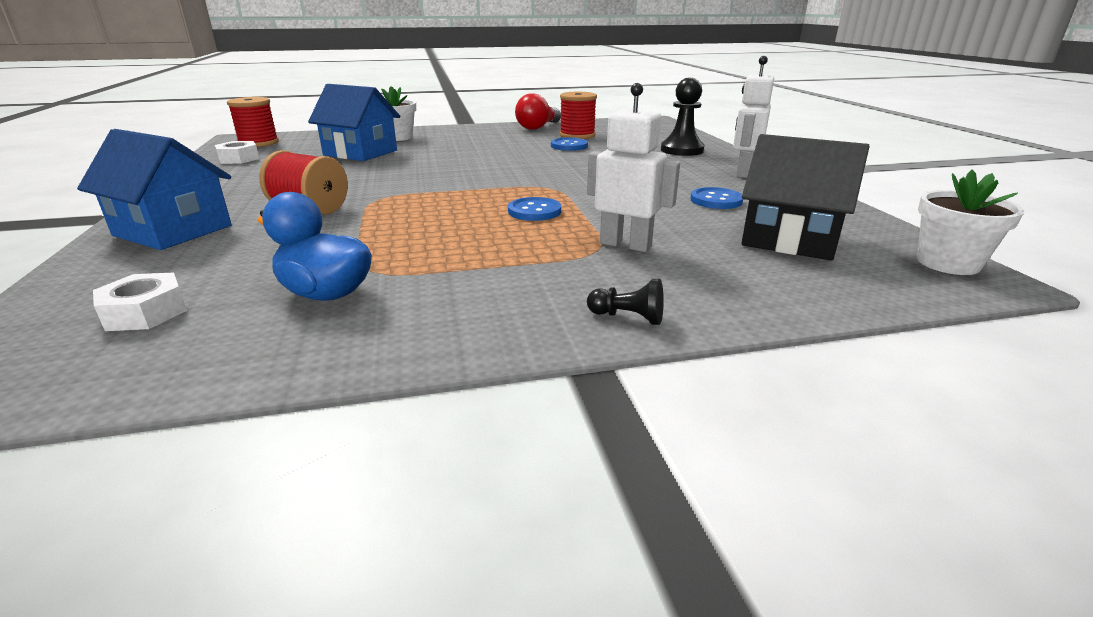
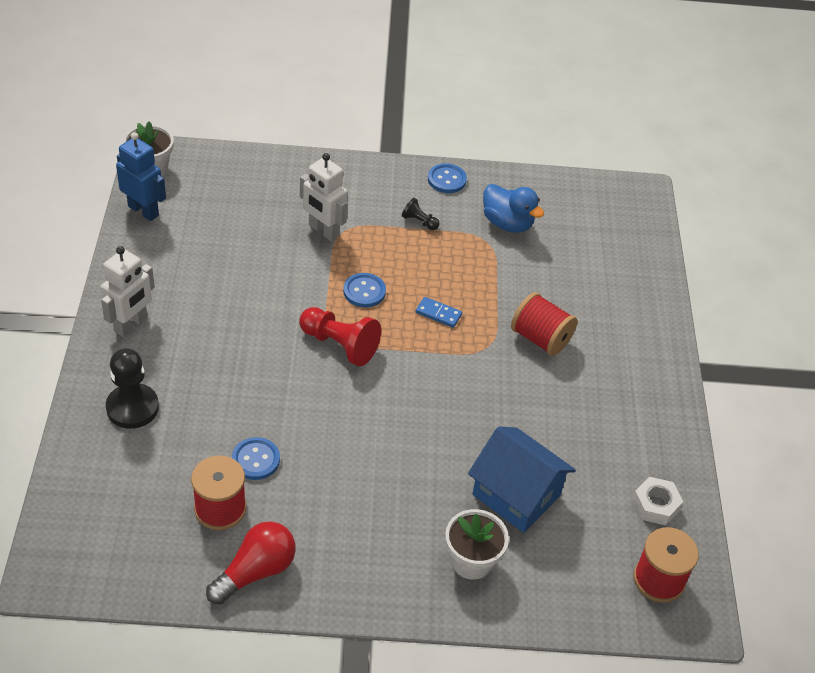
camera: 170 degrees left, 20 degrees up
(145, 312) = (594, 228): white nut -> none
(173, 231) = (629, 322): blue house -> none
(438, 209) = (438, 313): none -> blue domino
(539, 184) = (339, 345): none -> red pawn
(628, 317) = (360, 171): black pawn -> black pawn (419, 221)
(716, 200) = (210, 275): blue button -> blue button (446, 180)
(790, 239) = (214, 212): black house -> none
(872, 228) = (144, 210): none -> blue robot

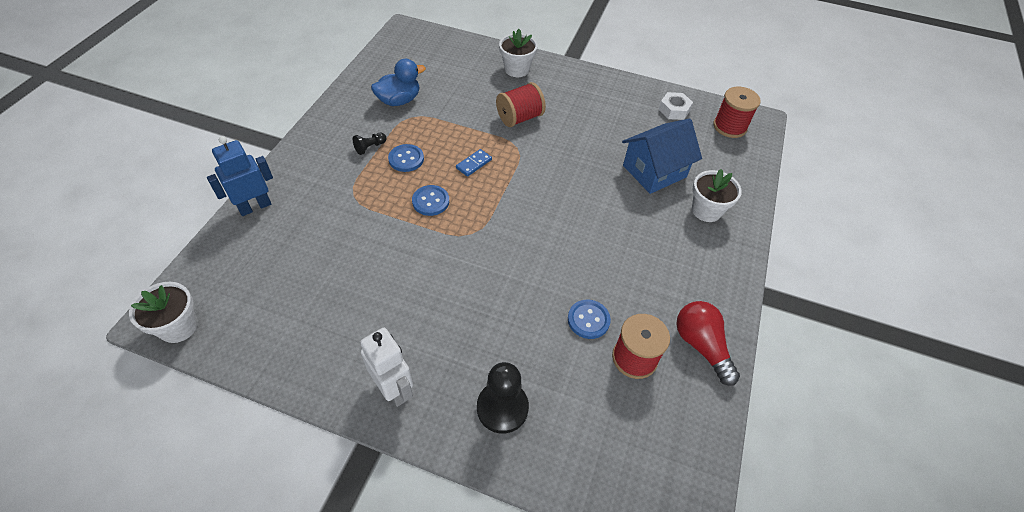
camera: 70 degrees left, 5 degrees up
(144, 210) = (237, 346): blue robot -> blue robot (255, 206)
(323, 231) = (347, 210): white robot -> none
(339, 345) = (483, 232): red pawn -> none
(446, 180) = (332, 119): blue button -> blue button (406, 159)
(633, 316) = (517, 69): none -> white flower pot

